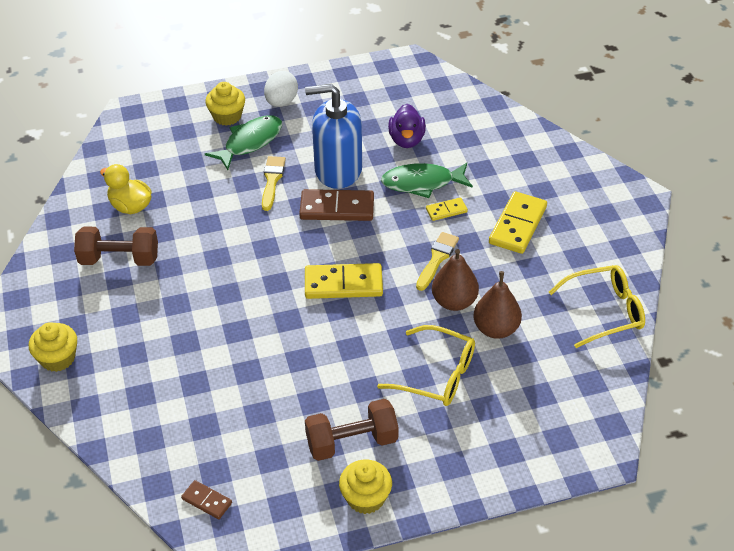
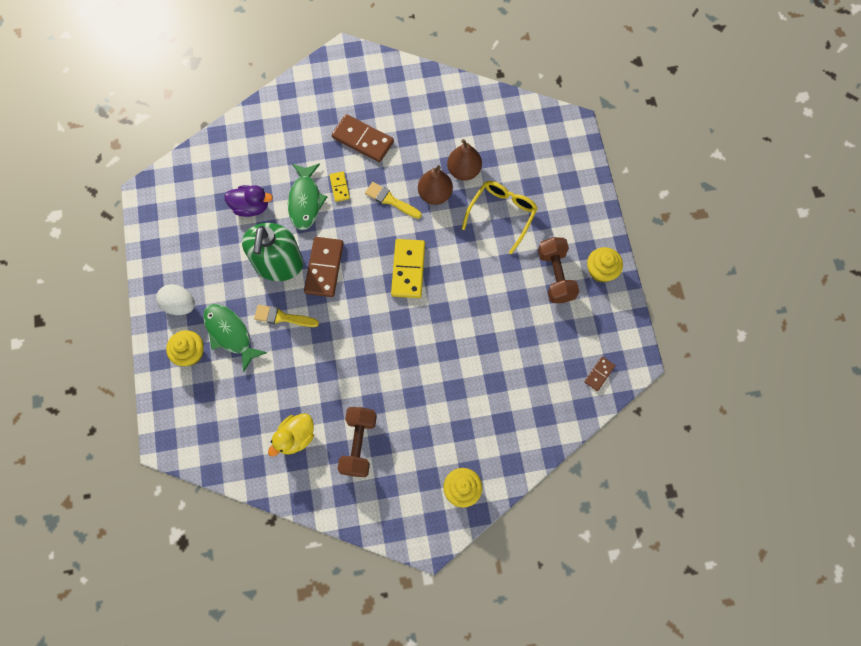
camera: 85 degrees left, 25 degrees up
(338, 170) = (278, 264): blue soap dispenser -> green soap dispenser
(518, 225) = (363, 140): yellow domino -> brown domino
(605, 311) = (455, 99): yellow glasses -> none

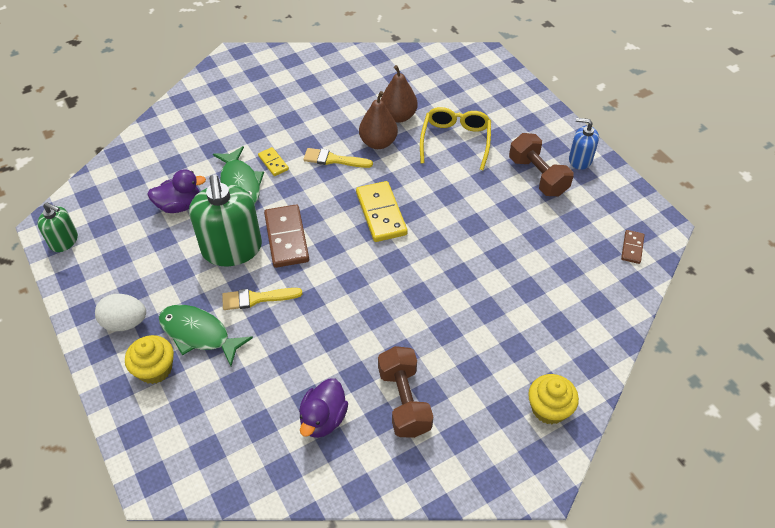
camera: 20 degrees left, 20 degrees down
(154, 212) = (64, 241): none -> green soap dispenser
(295, 437) = (323, 419): yellow duck -> purple duck
(363, 140) = (281, 118): brown domino -> none
(601, 270) = (580, 160): yellow cupcake -> blue soap dispenser

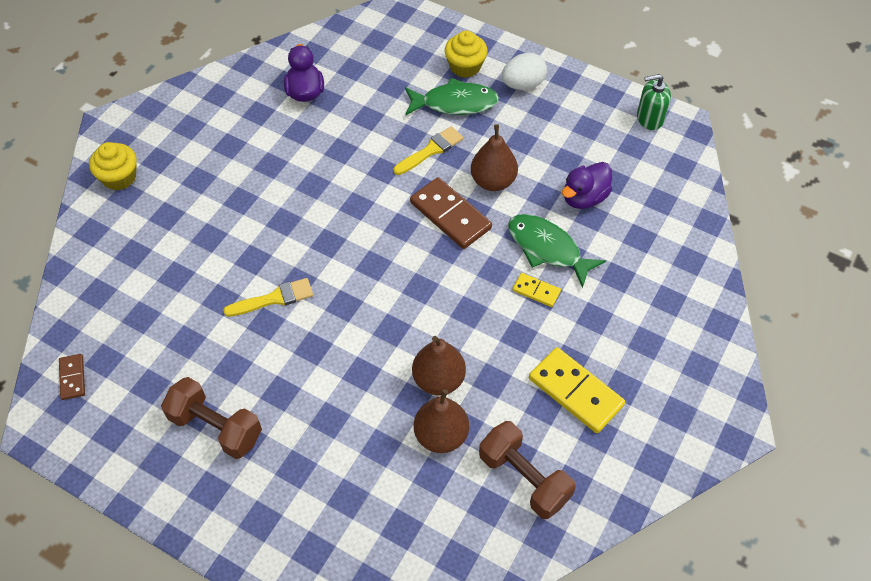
camera: 150 degrees right, 5 degrees up
(232, 249) = (493, 181): green soap dispenser -> brown pear
(333, 159) = (473, 329): yellow brush -> yellow brush (274, 298)
(381, 213) = (373, 287): yellow domino -> yellow domino (575, 392)
(404, 401) = (247, 131): brown dumbbell -> brown dumbbell (524, 478)
(455, 141) = (345, 432): yellow glasses -> none
(580, 160) = (169, 483): blue soap dispenser -> none

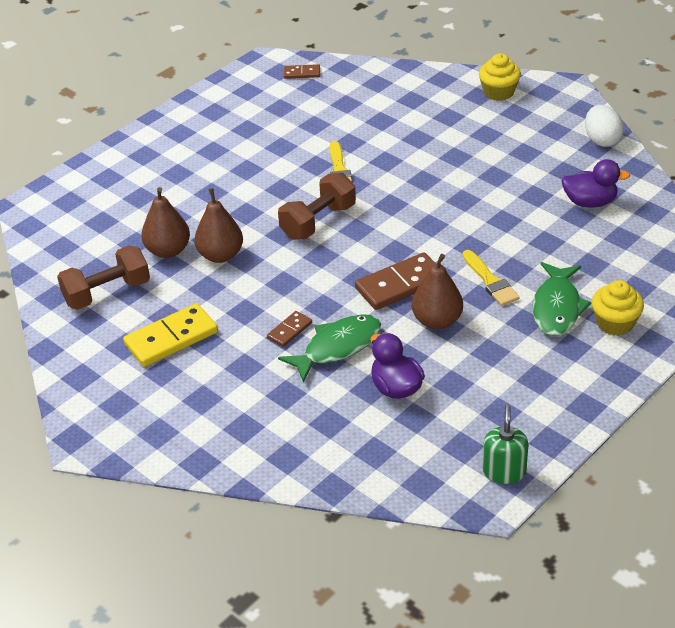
camera: 105 degrees right, 15 degrees down
(216, 427) = (229, 137): brown dumbbell -> brown dumbbell (318, 221)
(523, 84) = (579, 367): white egg -> white egg (602, 140)
(536, 291) = (289, 330): yellow domino -> brown domino

